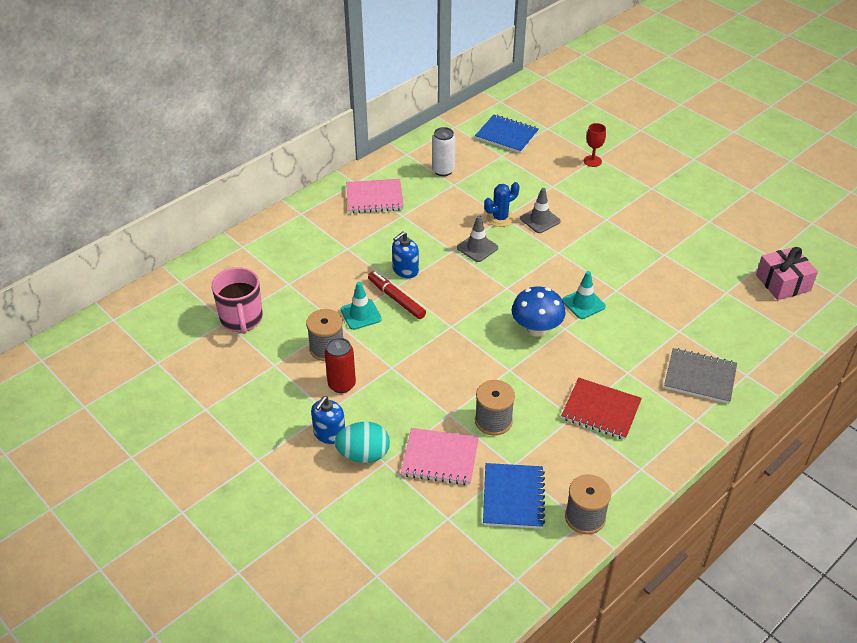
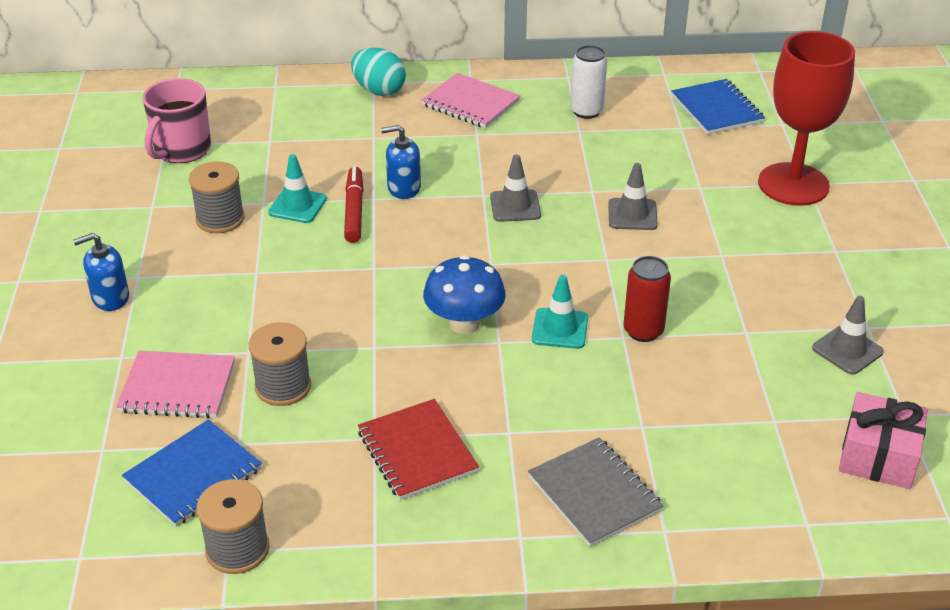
camera: 40 degrees right, 5 degrees down
(341, 384) = (186, 260): red can -> red can (643, 331)
(363, 455) = (112, 337): turquoise egg -> turquoise egg (379, 90)
(440, 458) = (177, 387): pink notebook -> pink notebook turned 45 degrees counterclockwise
(500, 218) = (585, 189): blue cactus -> none
(592, 161) = (793, 184): red goblet -> red goblet, size x2.42
(714, 238) = (847, 350): none -> grey traffic cone

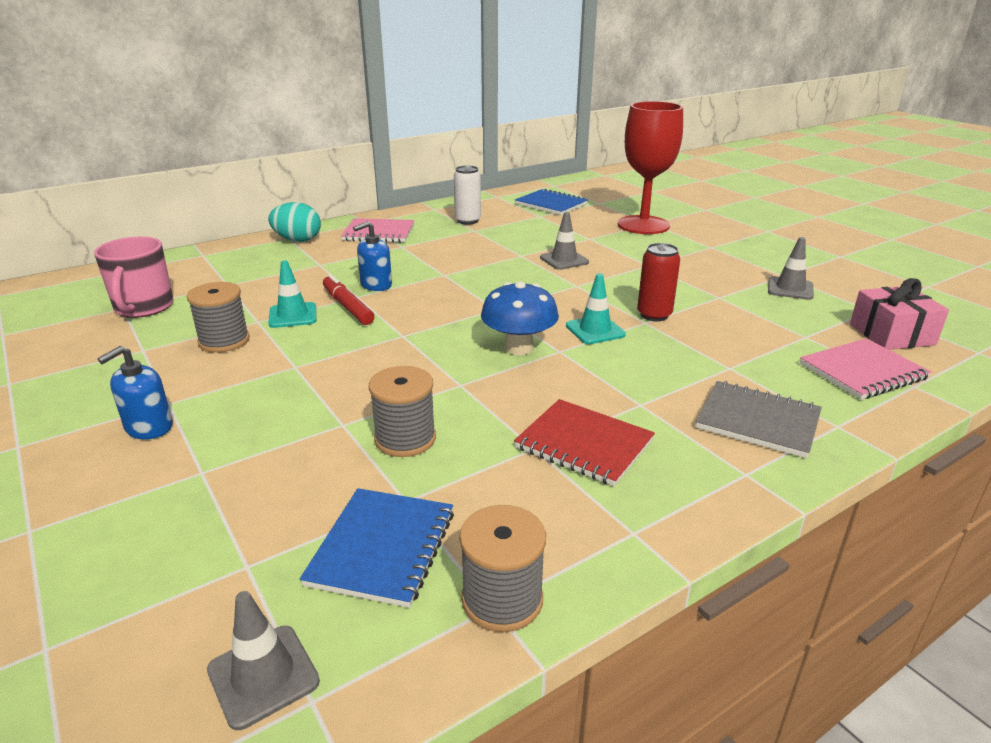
camera: 30 degrees left, 10 degrees down
(177, 387) = (292, 476): pink notebook -> pink notebook (862, 371)
(515, 206) = (476, 275): grey traffic cone -> grey traffic cone (263, 676)

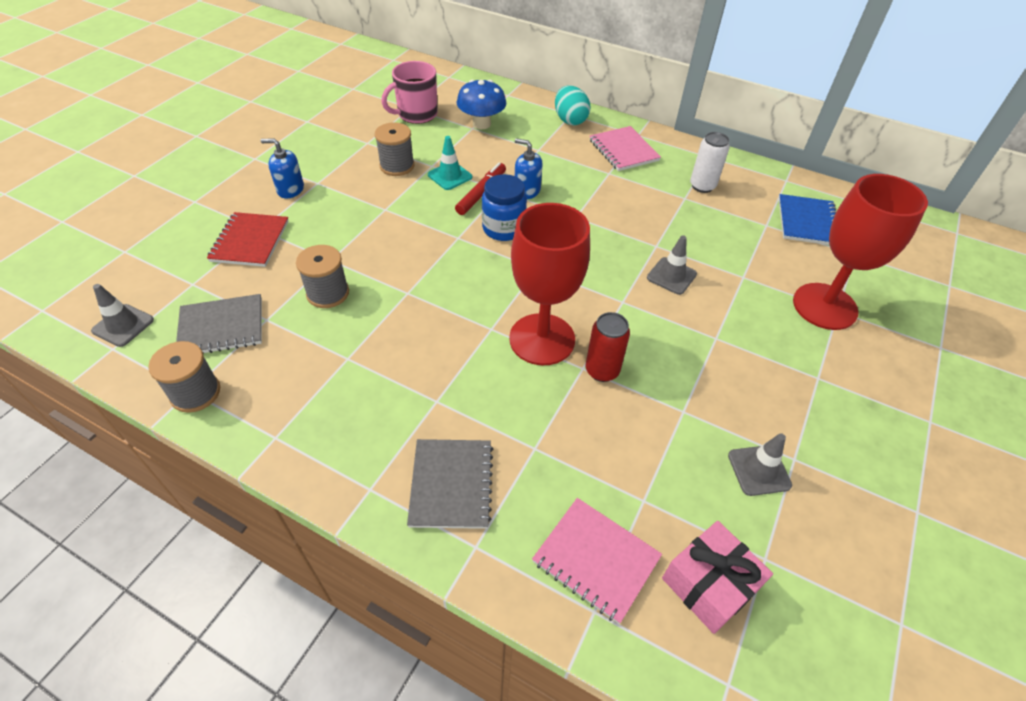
camera: 60 degrees right, 20 degrees up
(382, 548) = (221, 327): blue notebook -> grey notebook
(419, 309) = (503, 229): none -> blue jar
(519, 348) = (480, 304): blue mushroom -> blue mushroom (481, 124)
(584, 444) = (363, 383): red notebook -> red notebook (250, 241)
(595, 330) = (542, 339): turquoise traffic cone -> red goblet

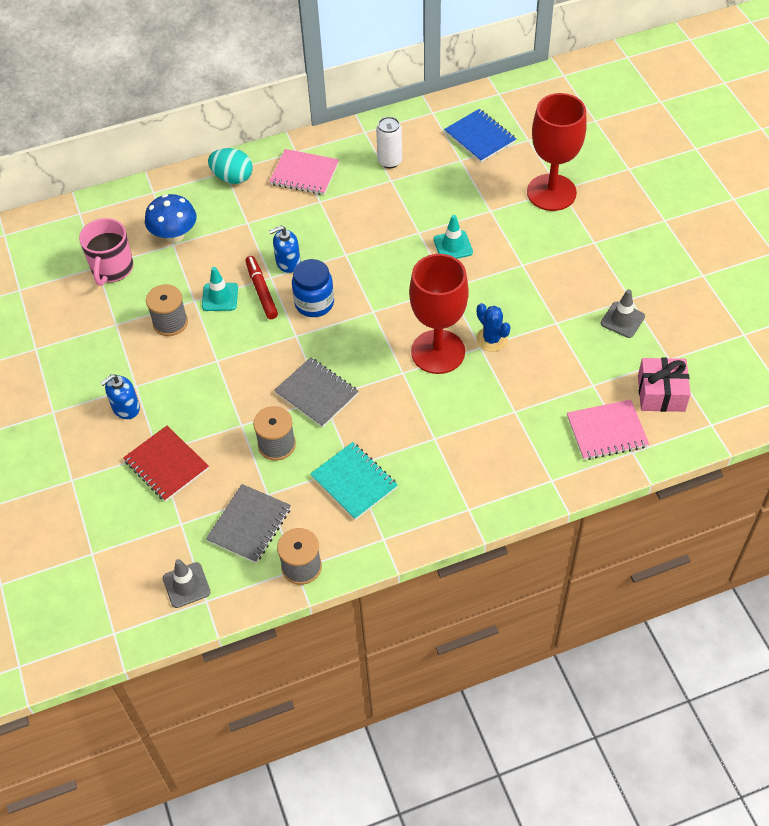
camera: 45 degrees left, 5 degrees up
(329, 371) = (354, 482): none -> turquoise notebook
(451, 484) = (502, 467): grey notebook -> grey notebook (317, 393)
(602, 370) = (491, 339): red can -> blue cactus
(671, 276) = (453, 246): grey traffic cone -> turquoise traffic cone

